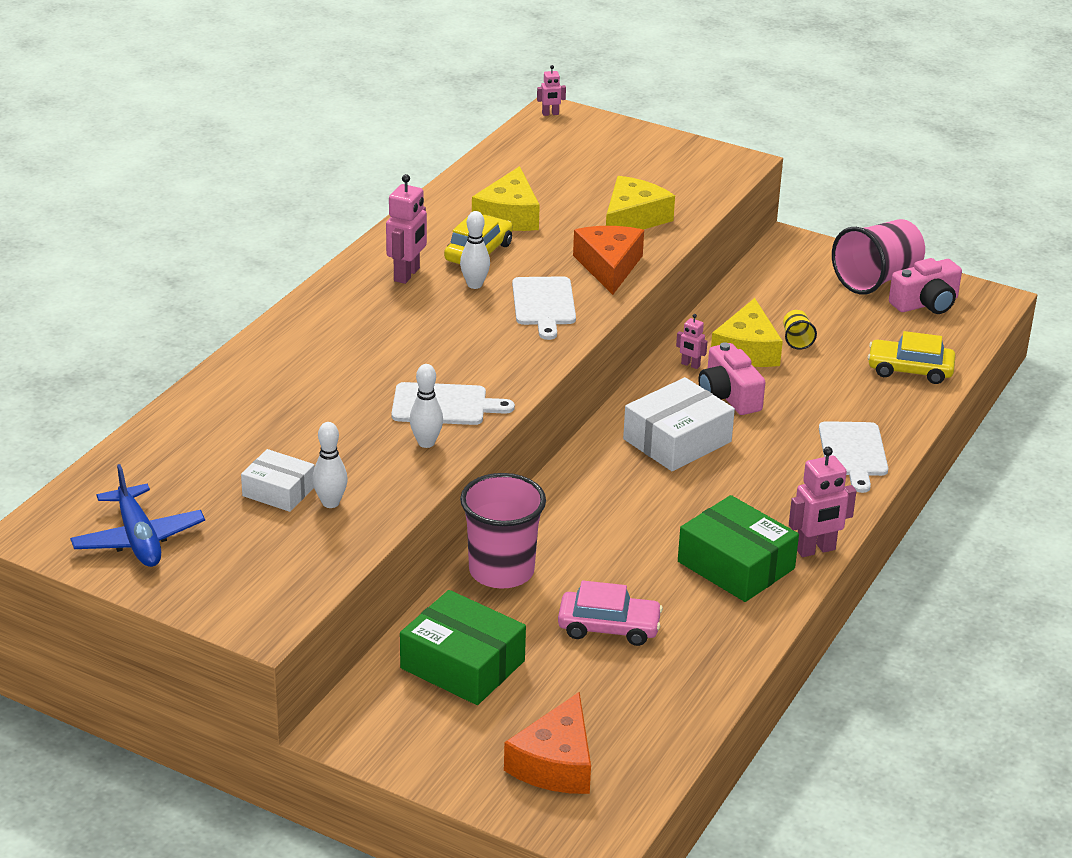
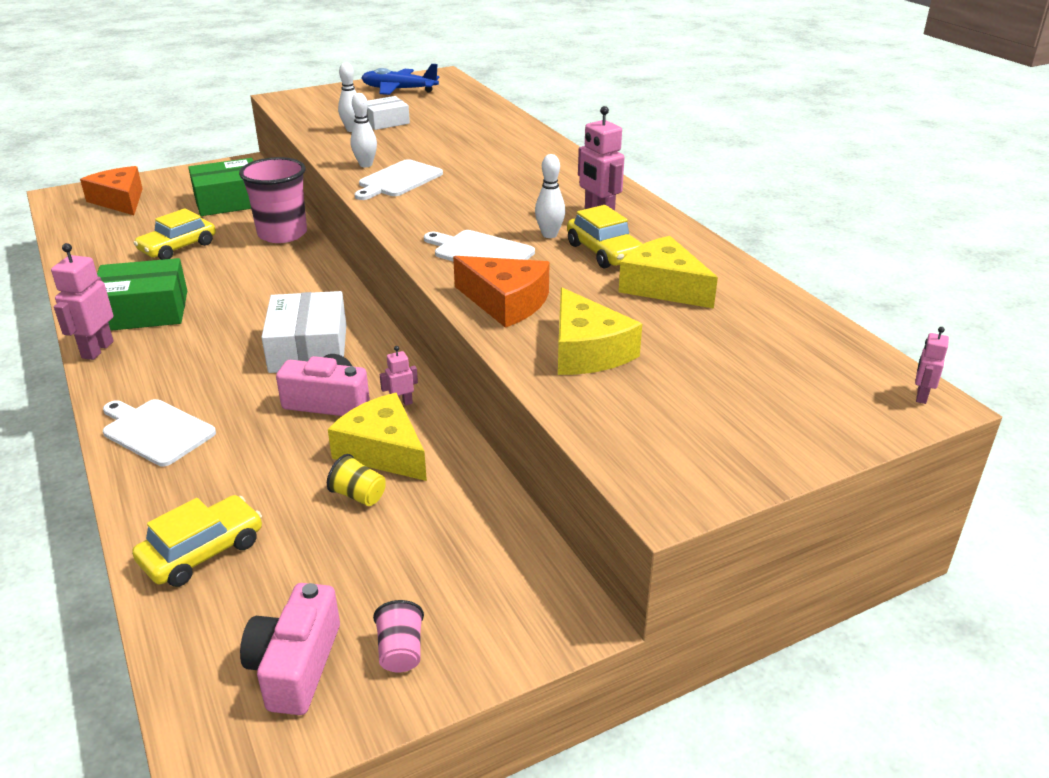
camera: 125 degrees right, 0 degrees up
(609, 627) = (178, 247): pink car -> yellow car
(877, 279) = (400, 651): pink cup -> pink cup, size x0.44

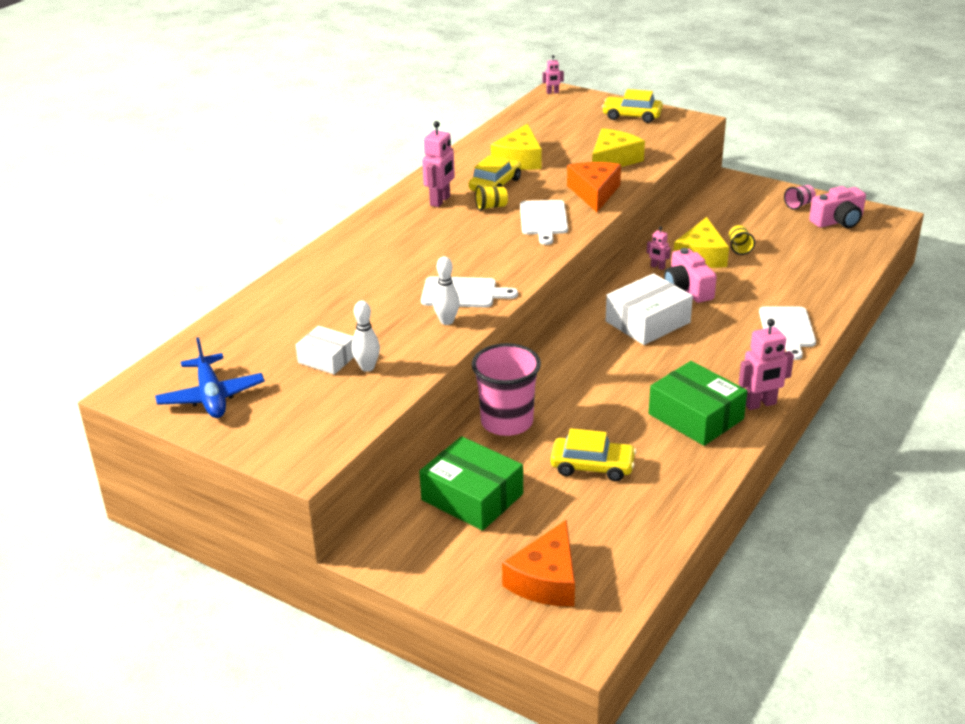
camera: 120 degrees left, 0 degrees up
(202, 552) = (828, 268): yellow car -> yellow car (632, 116)
(549, 235) = (491, 207): white bowling pin -> yellow cup

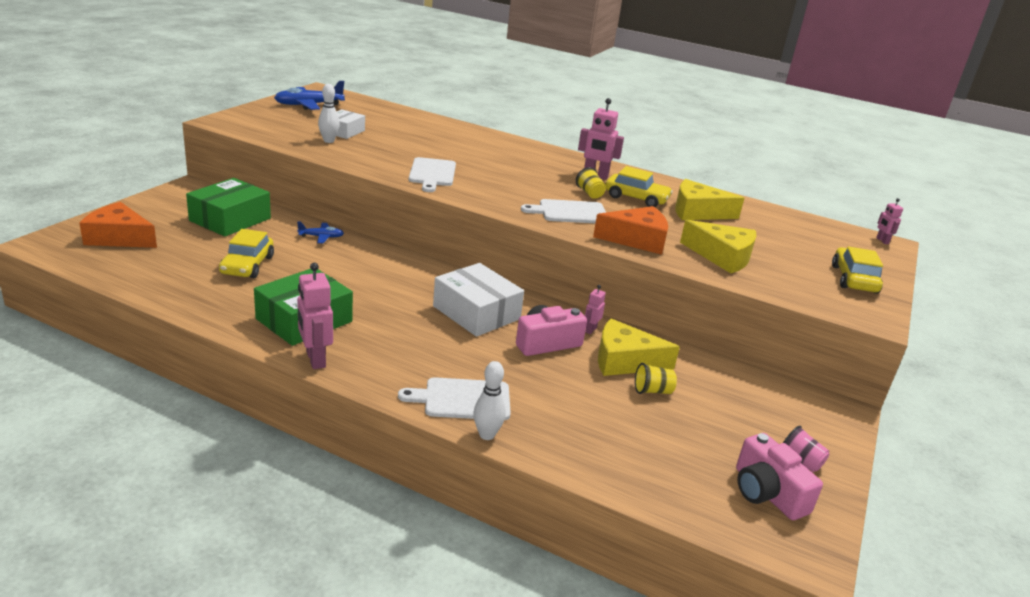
camera: 80 degrees right, 5 degrees down
(447, 321) = (388, 166): white bowling pin -> white bowling pin (487, 435)
(507, 422) = (321, 237): pink cup -> blue plane

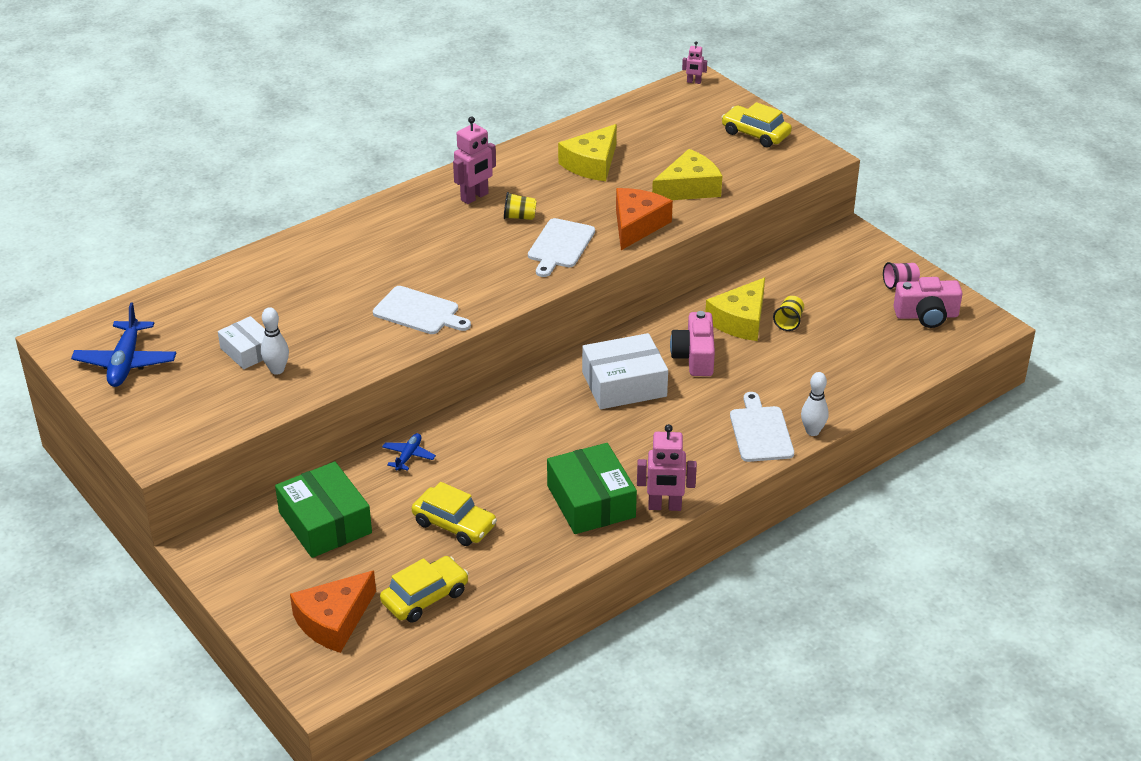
camera: 60 degrees left, 10 degrees up
(462, 399) = (760, 431): white cutting board -> white cutting board turned 150 degrees clockwise
(590, 330) = (683, 322): pink robot -> none
(636, 198) = (543, 190): yellow car -> yellow car (425, 597)

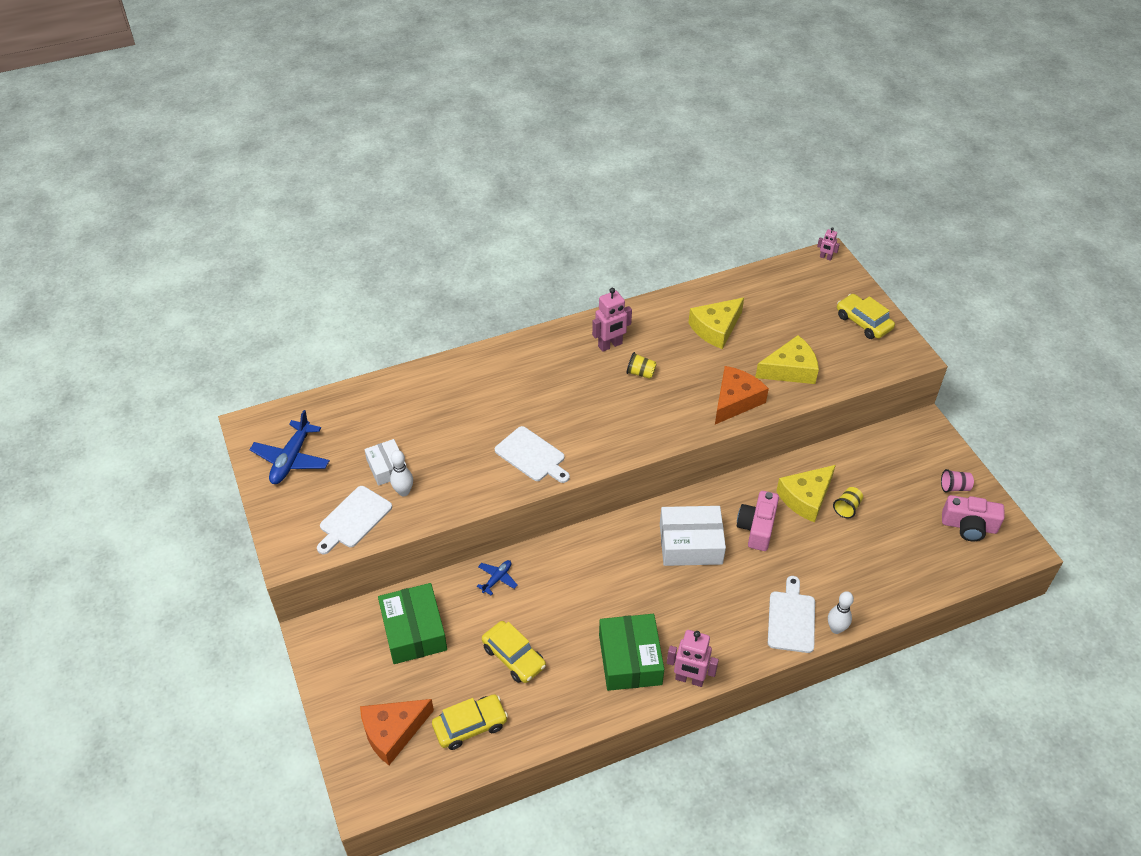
camera: 15 degrees right, 10 degrees up
(560, 246) = (665, 410): white cutting board -> white cutting board (353, 519)

